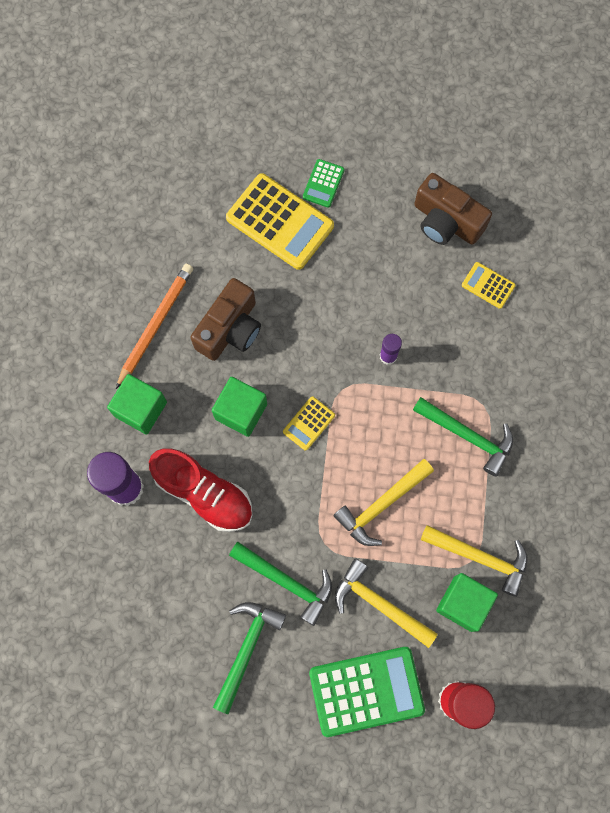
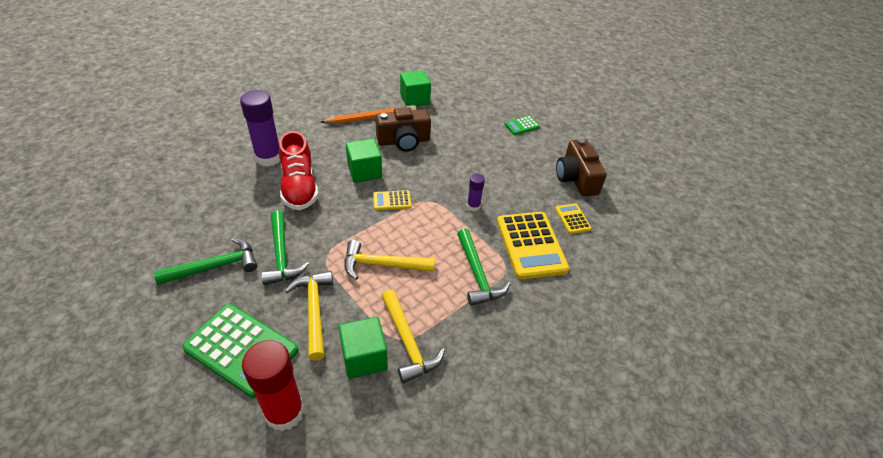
camera: 40 degrees right, 30 degrees down
(140, 409) = (320, 138): green cube -> green cube (415, 99)
(280, 222) = (481, 124): yellow calculator -> yellow calculator (531, 245)

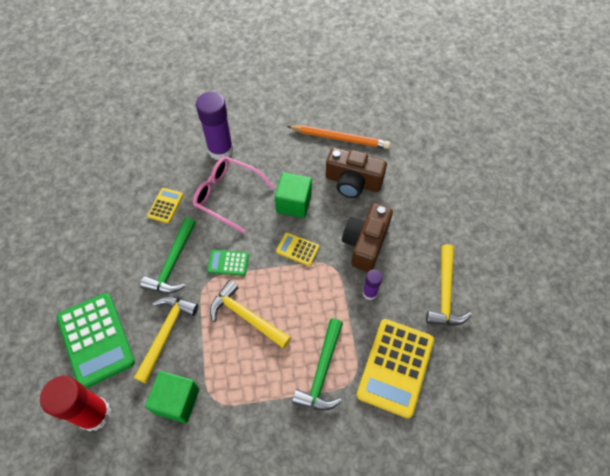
camera: 35 degrees right, 15 degrees up
(215, 267) = (119, 249): green hammer -> none
(299, 187) = (227, 195): red shoe -> pink glasses
(407, 342) = (218, 407): yellow hammer -> yellow hammer (445, 293)
(415, 99) = (398, 131): green cube -> none
(522, 126) = (491, 214): green calculator -> green calculator (228, 263)
(572, 219) = (461, 359): yellow calculator -> yellow calculator (165, 205)
(576, 178) = (503, 311): brown camera -> brown camera (365, 243)

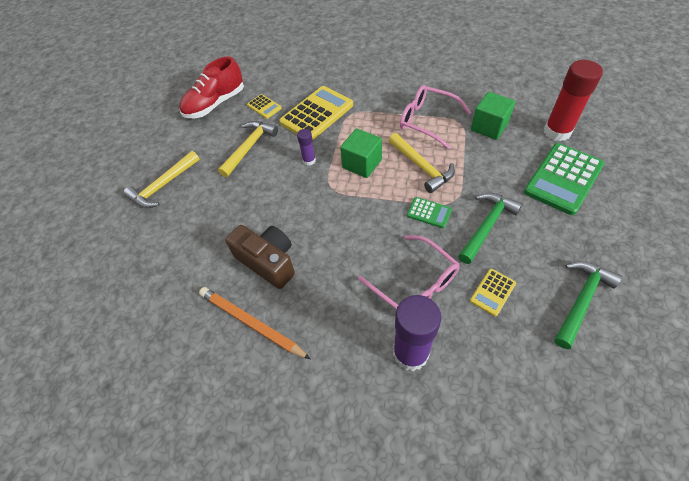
camera: 155 degrees left, 5 degrees down
(96, 340) = (563, 179): green calculator -> green calculator turned 135 degrees counterclockwise
(166, 333) = (496, 170): yellow hammer -> yellow hammer (163, 186)
(254, 391) = (427, 121): none -> pink glasses
(293, 203) = (342, 255): green cube -> green cube (362, 164)
(297, 249) = (356, 208): yellow calculator -> yellow calculator (264, 107)
(322, 372) = (372, 122): green hammer -> green hammer (581, 300)
(365, 243) = (290, 198): brown camera -> none
(534, 350) = (215, 104): none -> red shoe

